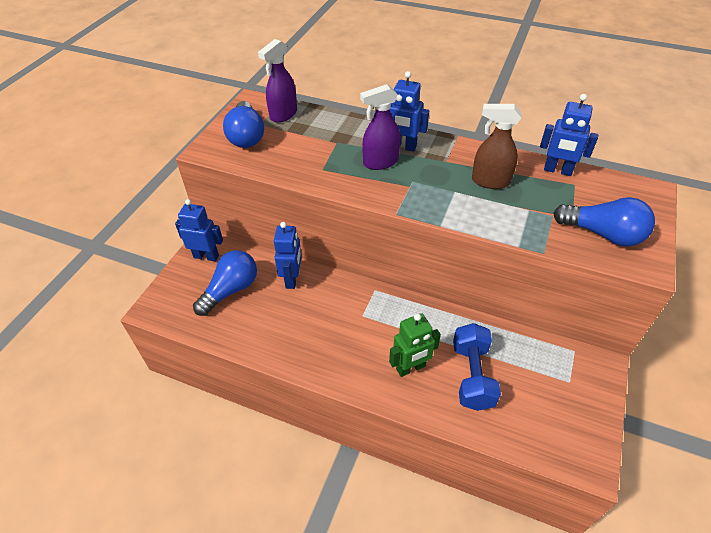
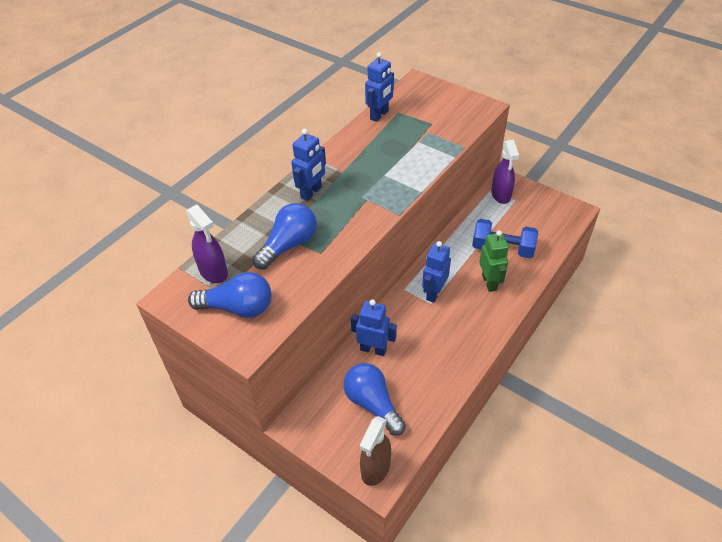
camera: 75 degrees left, 0 degrees up
(206, 256) = (316, 424): blue robot -> blue robot (434, 293)
(380, 162) = (328, 211): purple spray bottle -> purple spray bottle (501, 195)
(490, 181) = (379, 152): brown spray bottle -> brown spray bottle (375, 468)
(603, 234) = (453, 115): blue light bulb -> blue light bulb (288, 245)

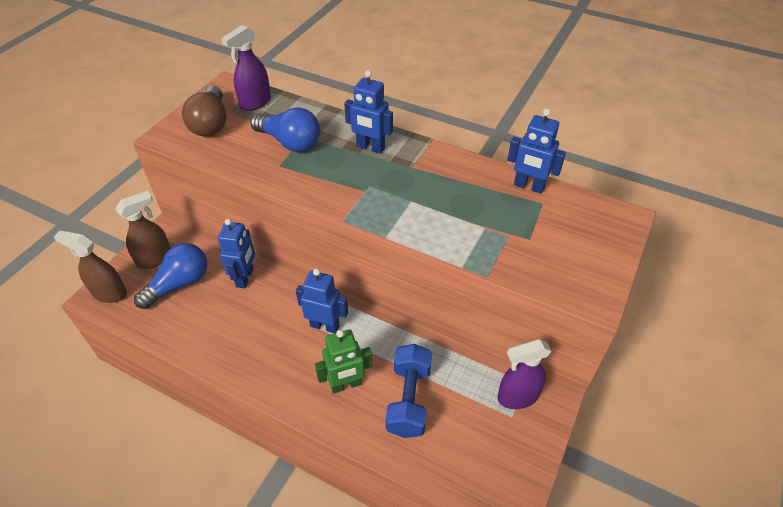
camera: 80 degrees right, 0 degrees up
(238, 308) = (211, 123): blue light bulb -> brown light bulb
(334, 430) = (155, 258): none -> brown spray bottle

